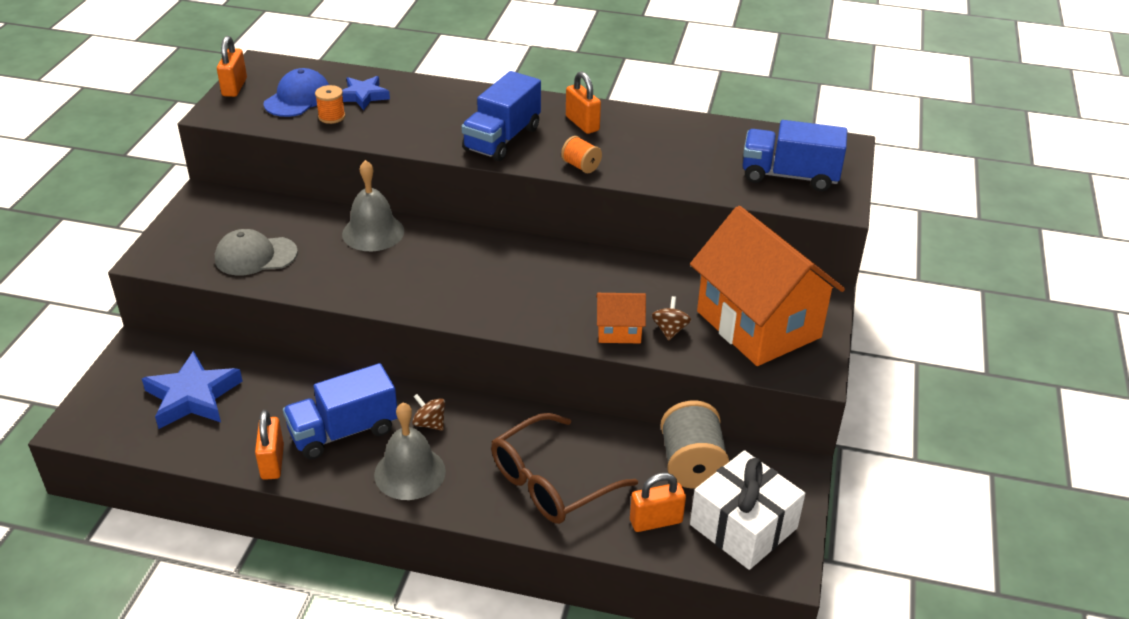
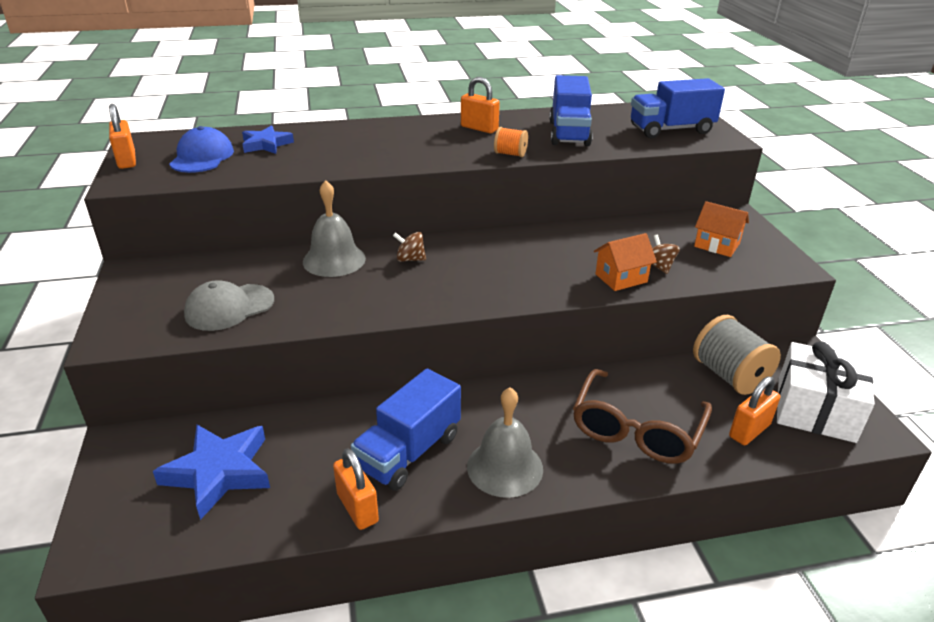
camera: 25 degrees left, 5 degrees down
(331, 117) = (249, 163): orange spool -> none
(429, 423) = (485, 416): brown spinning top -> brown spinning top (410, 259)
(502, 139) = (424, 149): blue truck -> blue truck (569, 133)
(758, 324) = (716, 245): orange house -> orange house, size x0.43

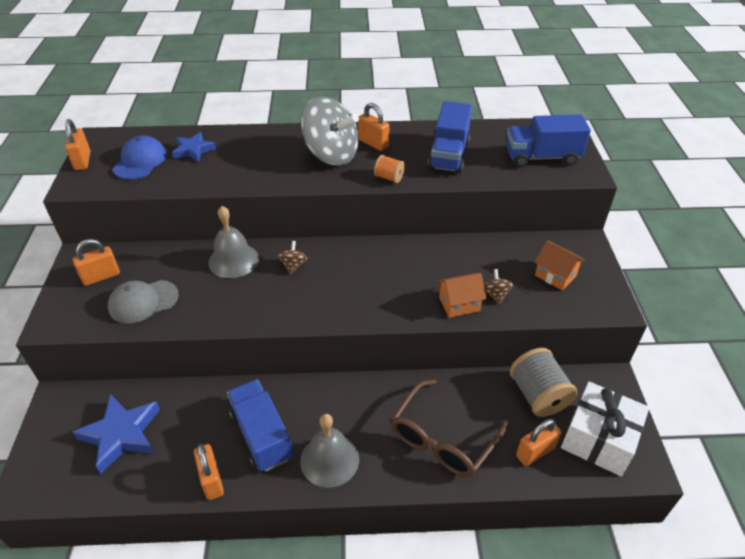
camera: 10 degrees right, 10 degrees up
(166, 288) = (101, 276): none -> orange padlock
(409, 452) = (261, 435): blue truck -> blue truck turned 105 degrees clockwise
(410, 259) = (293, 265): brown spinning top -> brown spinning top turned 75 degrees clockwise
(435, 140) = (331, 155): none -> grey spinning top

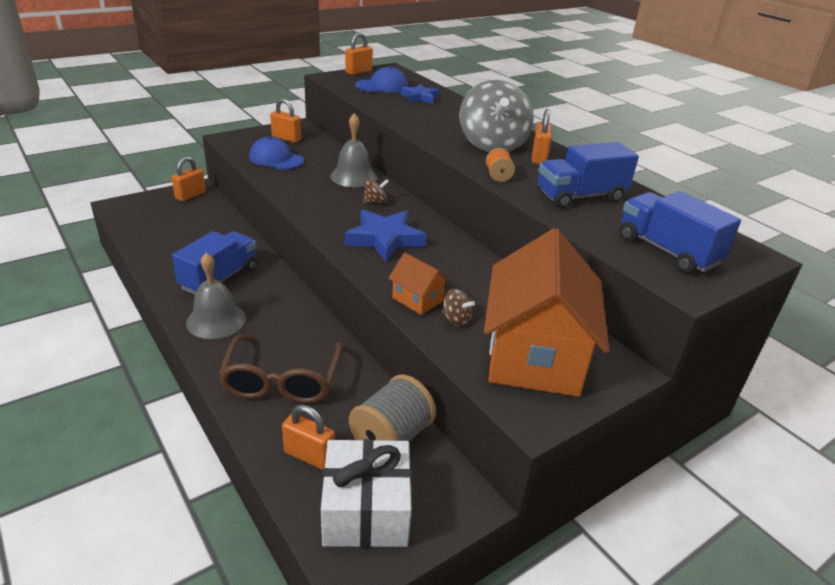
camera: 55 degrees right, 10 degrees down
(121, 434) = (182, 221): blue star -> blue star (385, 239)
(143, 301) = (276, 159): grey cap -> blue cap
(212, 480) = (164, 271): orange padlock -> orange padlock (190, 195)
(443, 439) = (282, 381): brown glasses -> brown glasses turned 90 degrees counterclockwise
(495, 295) = (456, 319): brown spinning top -> brown spinning top turned 75 degrees clockwise
(555, 276) = (534, 356): orange house -> orange house, size x2.32

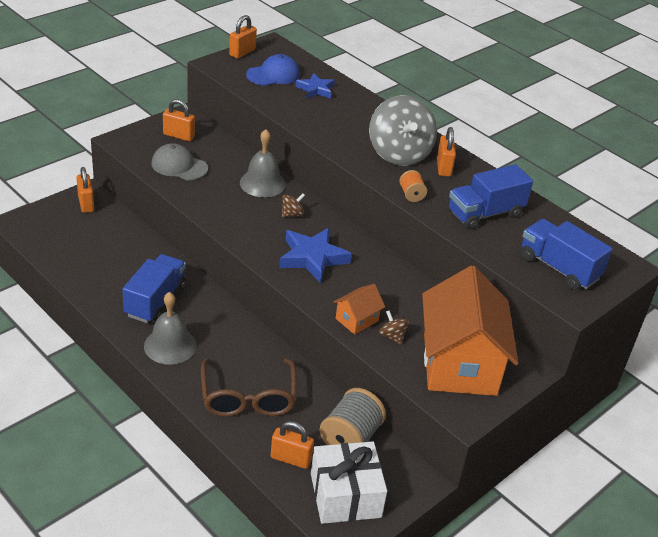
camera: 10 degrees left, 5 degrees up
(190, 195) = (86, 203): orange padlock -> orange padlock turned 45 degrees counterclockwise
(276, 159) = (179, 166): blue cap -> grey cap
(417, 299) = (357, 320): orange house -> orange house turned 75 degrees counterclockwise
(456, 319) = (392, 336): brown spinning top -> brown spinning top turned 150 degrees counterclockwise

